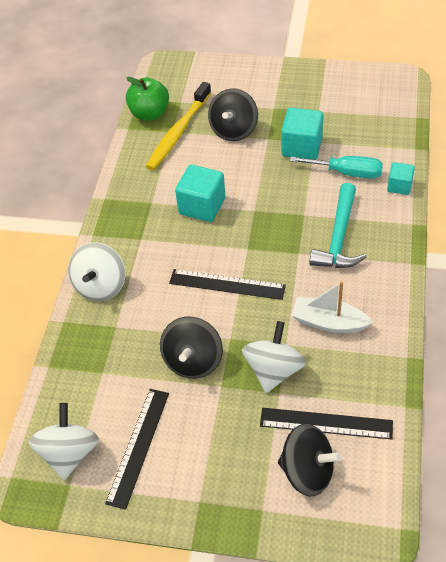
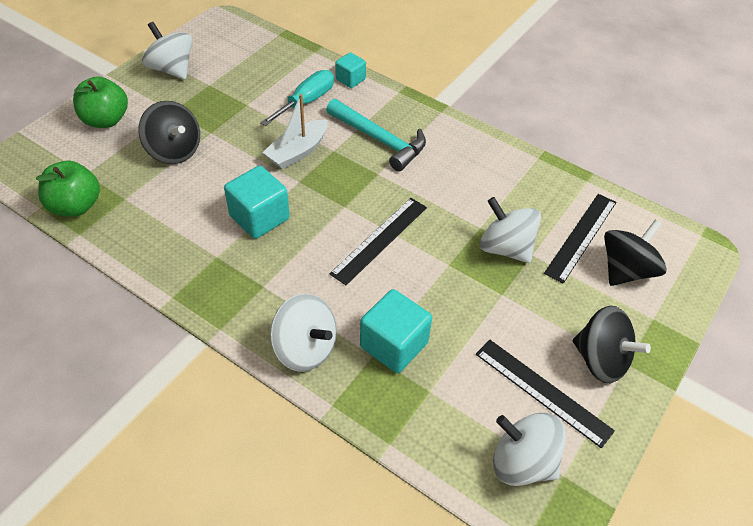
camera: 70 degrees left, 0 degrees up
(178, 132) = (132, 193): yellow toothbrush -> none
(193, 361) = (460, 304): black spinning top -> black spinning top (601, 360)
(237, 82) = (106, 120): none -> green apple
(302, 147) = (246, 115): turquoise cube -> turquoise cube (394, 345)
(318, 83) = (172, 69): none -> white spinning top
(329, 322) = (473, 188): white boat -> white boat (297, 152)

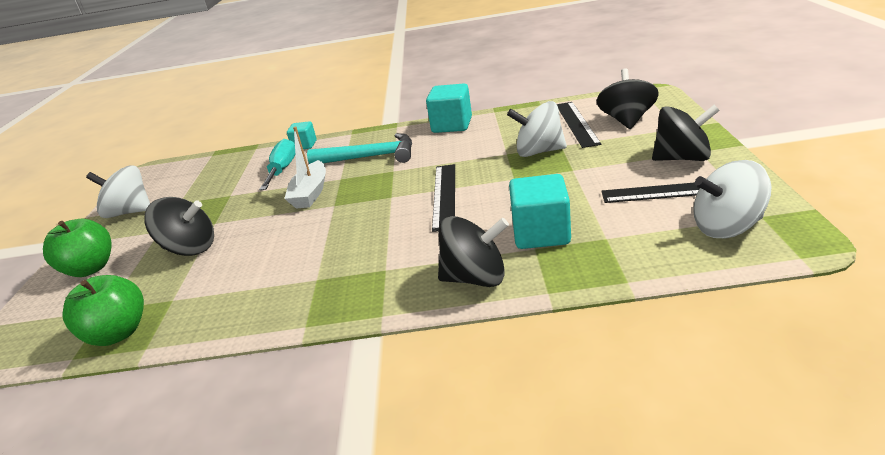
camera: 30 degrees left, 20 degrees down
(259, 217) = (326, 238): turquoise cube -> turquoise cube (452, 125)
(305, 348) = (475, 278): white spinning top -> black spinning top

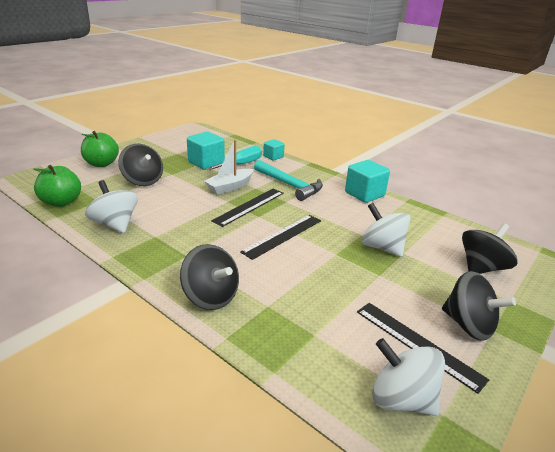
camera: 35 degrees right, 0 degrees up
(130, 212) = (155, 145): white spinning top -> white spinning top (115, 224)
(541, 233) = (286, 300): turquoise cube -> turquoise cube (206, 163)
(576, 123) = (442, 245): black ruler -> black ruler (249, 206)

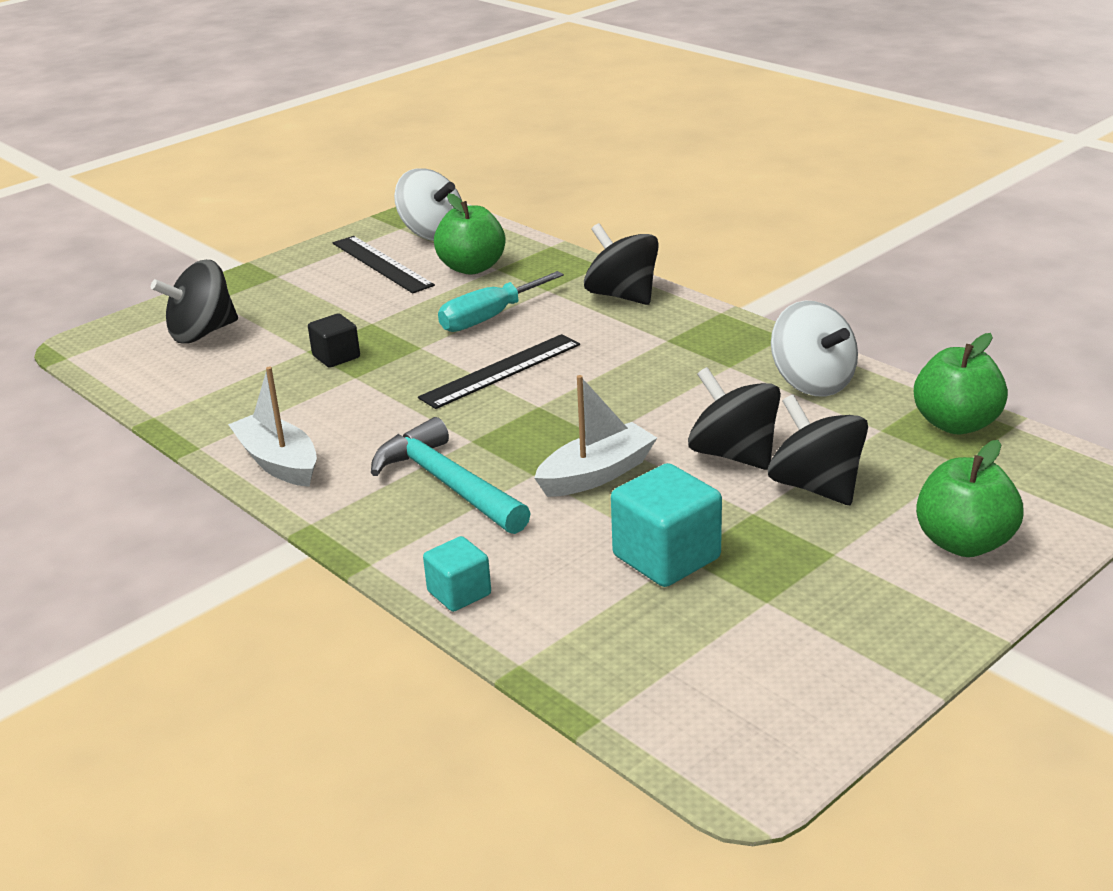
camera: 170 degrees left, 0 degrees up
(241, 164) = (563, 554): turquoise screwdriver -> turquoise screwdriver (489, 318)
(249, 206) = (555, 425): black ruler -> none
(336, 336) = (472, 268): none -> green apple
(364, 194) = (278, 462): turquoise cube -> white boat
(382, 247) = (336, 357): white spinning top -> black cube
(468, 325) = (303, 278): black spinning top -> black spinning top (733, 455)

